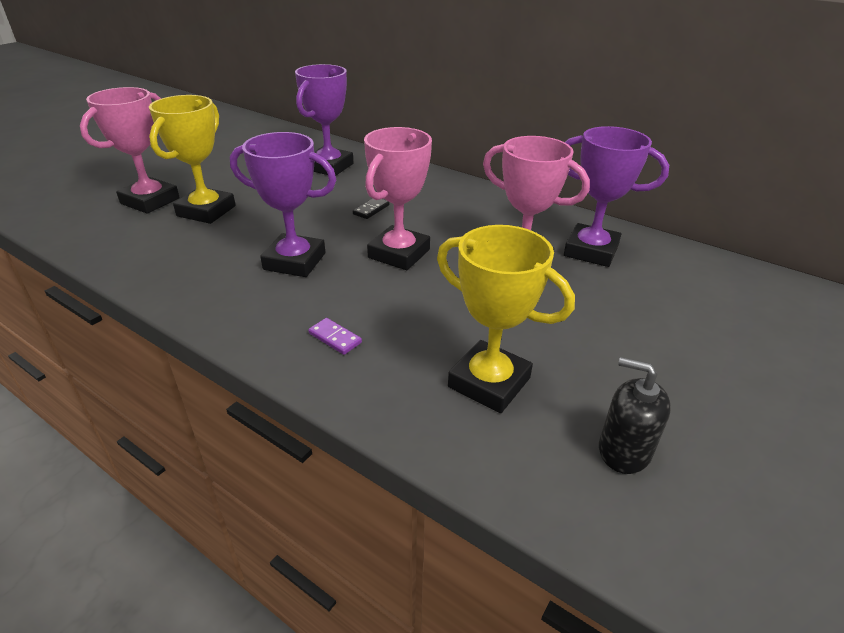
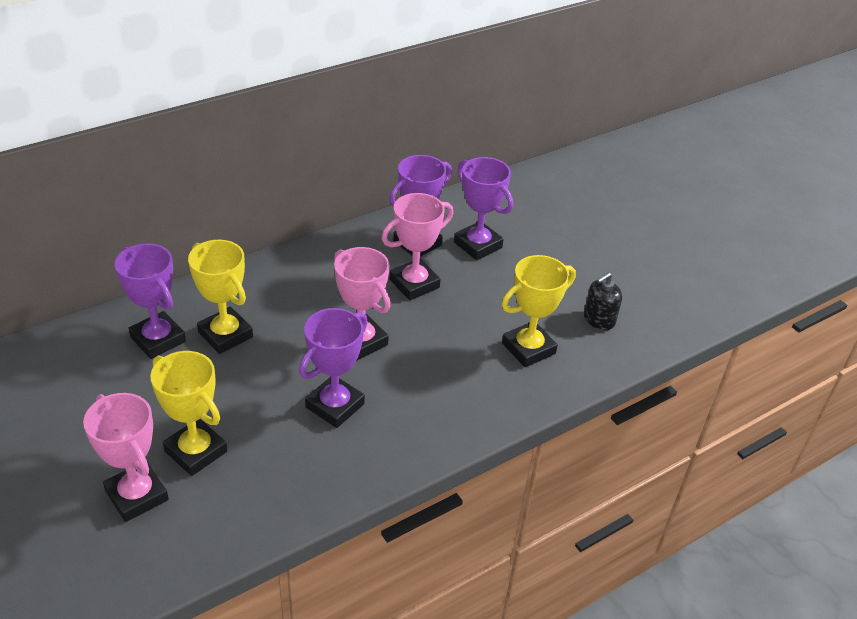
camera: 70 degrees left, 5 degrees up
(335, 338) = (451, 406): purple domino -> none
(355, 189) = (225, 335): none -> yellow trophy
(371, 210) = (275, 336): black domino -> none
(643, 292) = (478, 245): none -> purple trophy

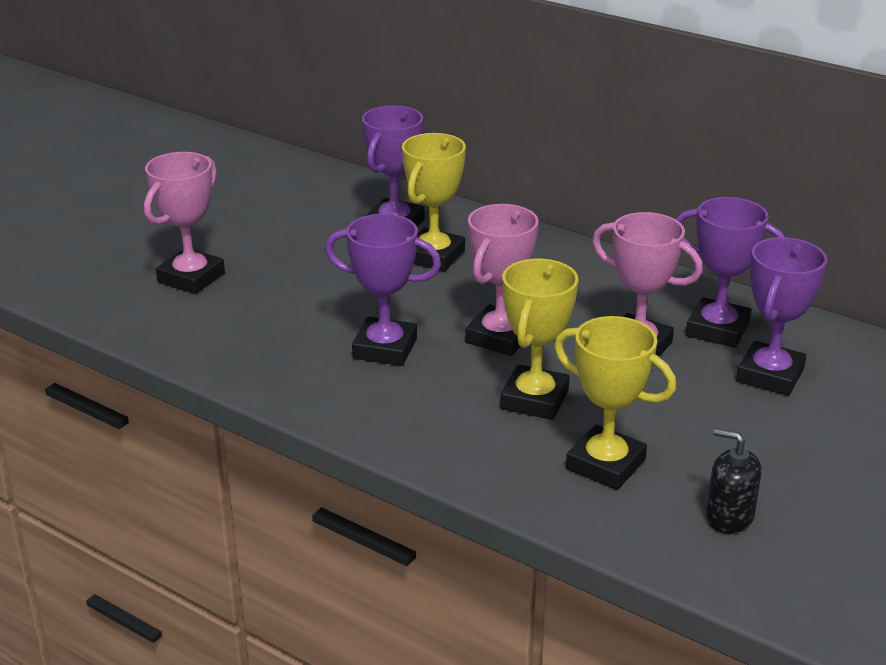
camera: 70 degrees right, 10 degrees down
(196, 451) = (263, 289): yellow trophy -> yellow trophy (534, 399)

